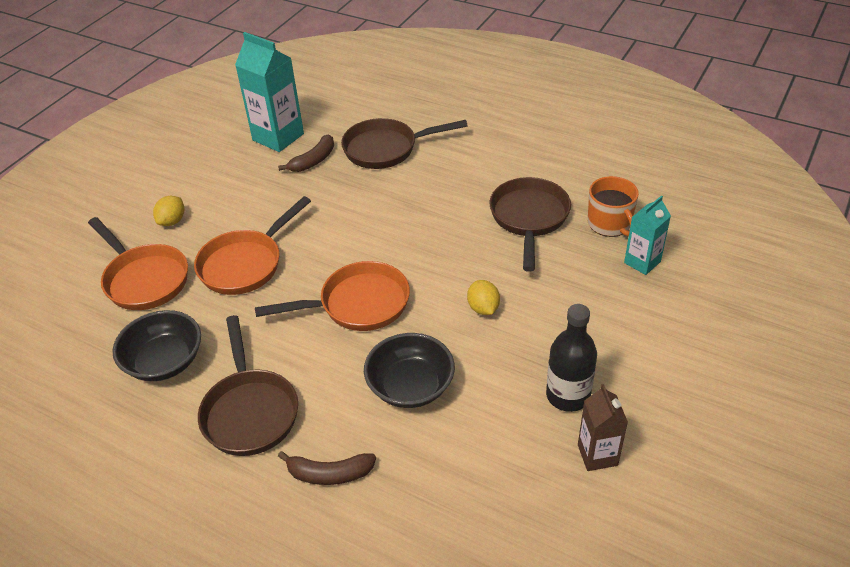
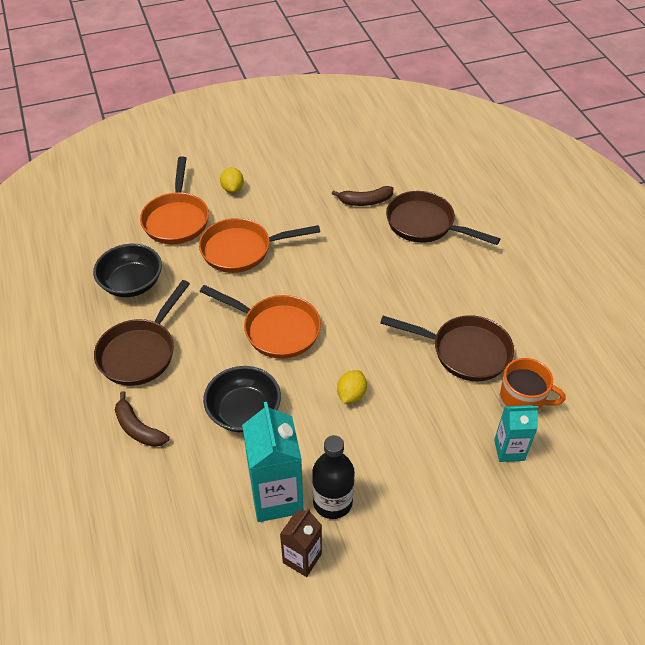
camera: 40 degrees right, 5 degrees up
(172, 221) = (232, 189): yellow lemon -> yellow lemon turned 75 degrees counterclockwise
(278, 137) = (362, 167): turquoise carton -> turquoise carton (276, 497)
(529, 218) = (464, 352): brown pan -> brown pan turned 60 degrees clockwise
(610, 224) = (522, 401): orange mug -> orange mug turned 90 degrees counterclockwise

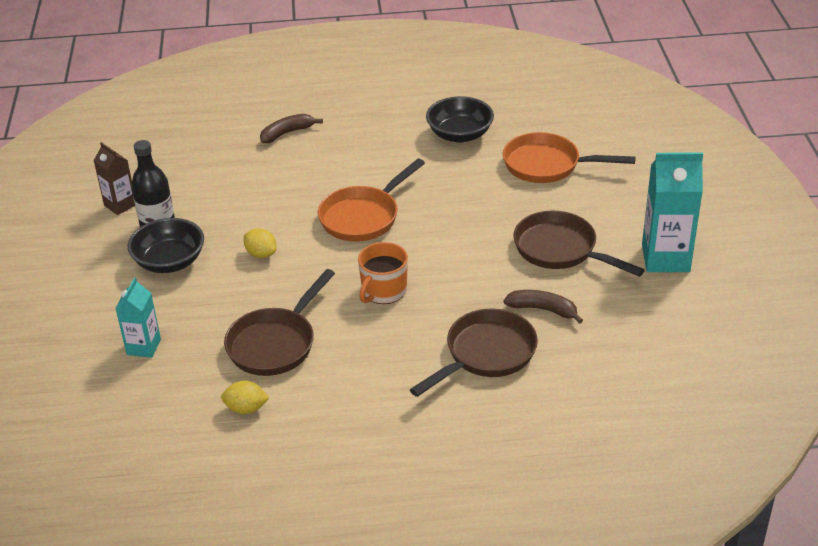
camera: 105 degrees right, 10 degrees down
(140, 352) = (370, 137): brown pan -> brown pan (560, 250)
(232, 189) = (591, 207): yellow lemon -> yellow lemon (246, 409)
(242, 250) = (485, 205): orange pan -> none
(244, 411) = (275, 188): black bowl -> black bowl (169, 262)
(276, 497) = (181, 198): turquoise carton -> turquoise carton (665, 258)
(365, 201) = (543, 309): brown banana -> brown banana turned 105 degrees clockwise
(522, 401) = (192, 372): orange mug -> orange mug (383, 291)

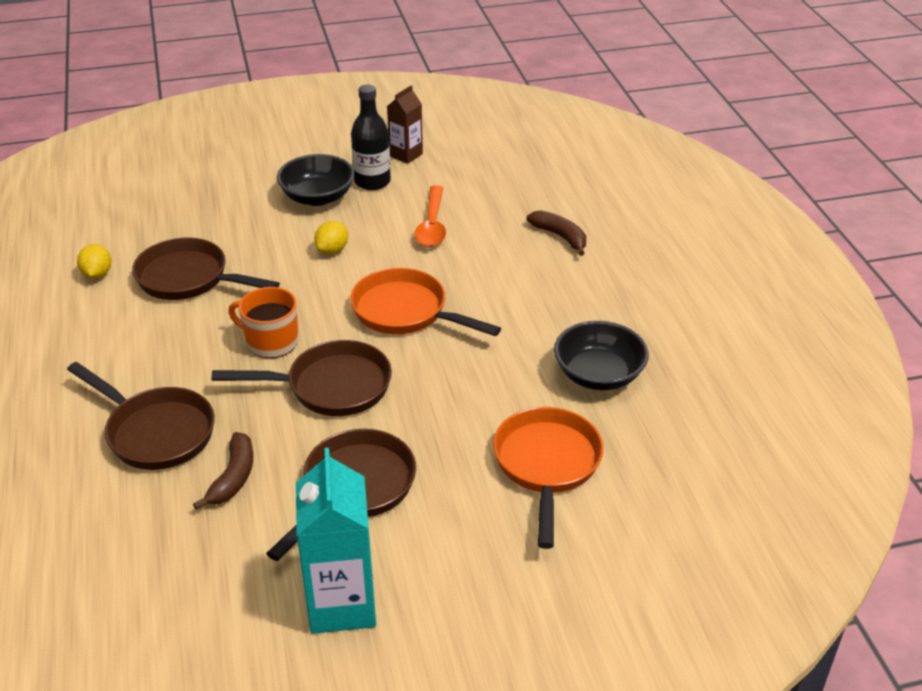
camera: 80 degrees right, 0 degrees up
(143, 347) = (191, 204): turquoise carton -> none
(244, 196) = (432, 225): none -> orange spoon
(448, 259) = (331, 387): none -> brown pan

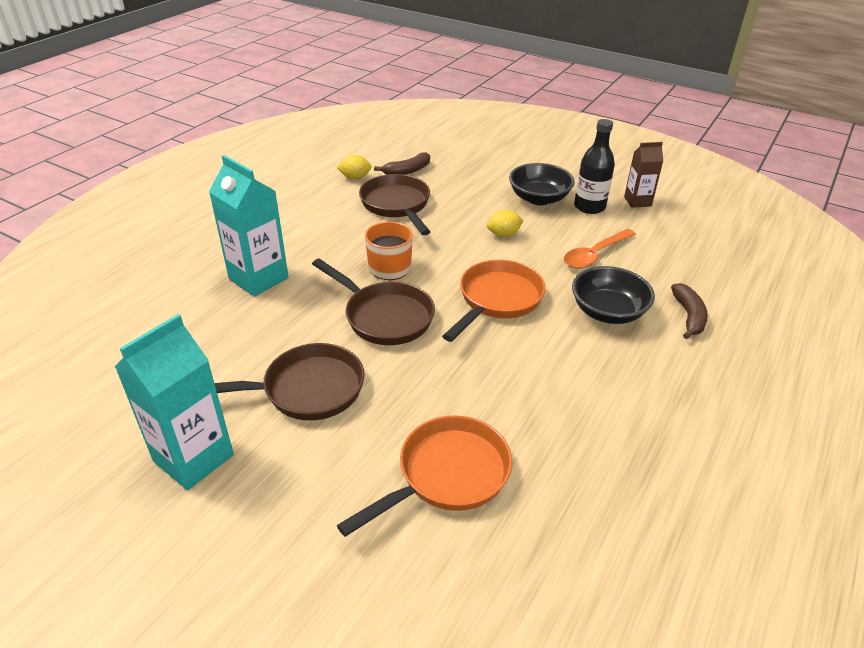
camera: 45 degrees right, 0 degrees up
(97, 274) = (355, 177): yellow lemon -> yellow lemon turned 45 degrees clockwise
(155, 432) = (258, 278): brown pan -> turquoise carton
(233, 477) = (256, 332): brown banana -> brown banana (407, 171)
(406, 312) = (497, 300): orange pan -> orange pan turned 45 degrees clockwise
(598, 375) = (582, 437): black bowl -> black bowl (608, 312)

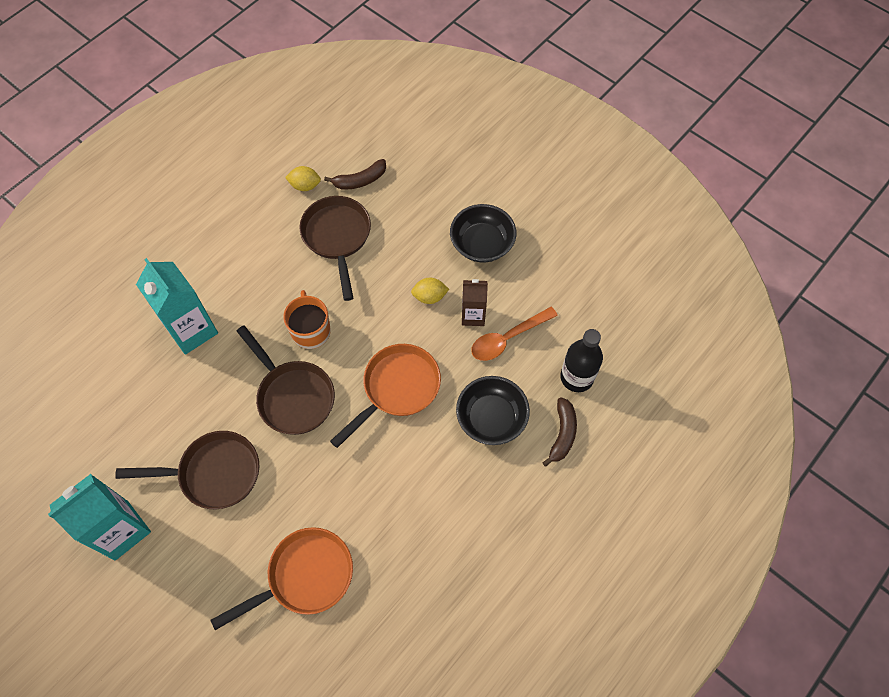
camera: 10 degrees right, 25 degrees up
(589, 207) = (529, 264): black bottle -> black bottle (576, 377)
(637, 201) = (581, 261): brown carton -> brown carton (473, 315)

